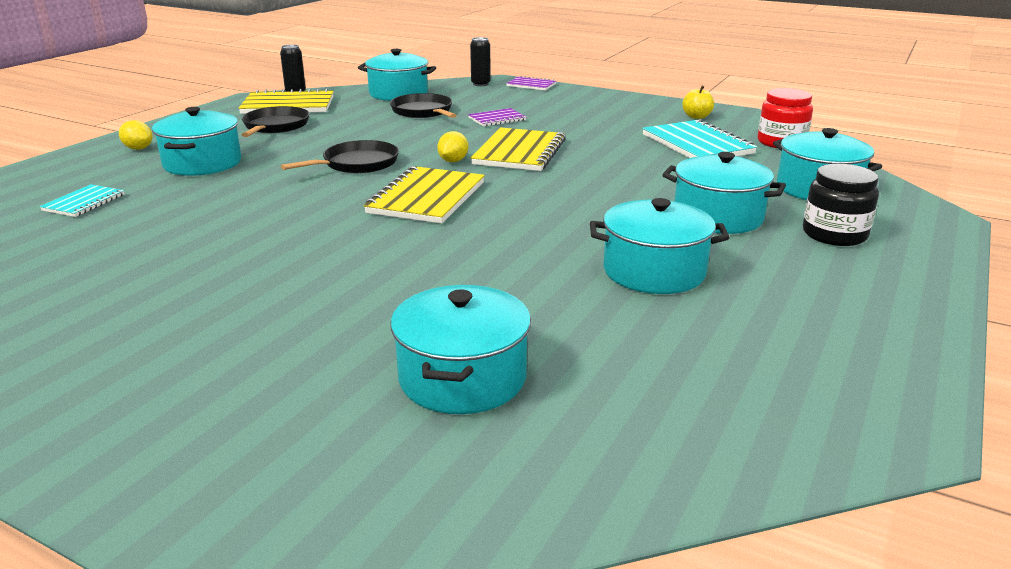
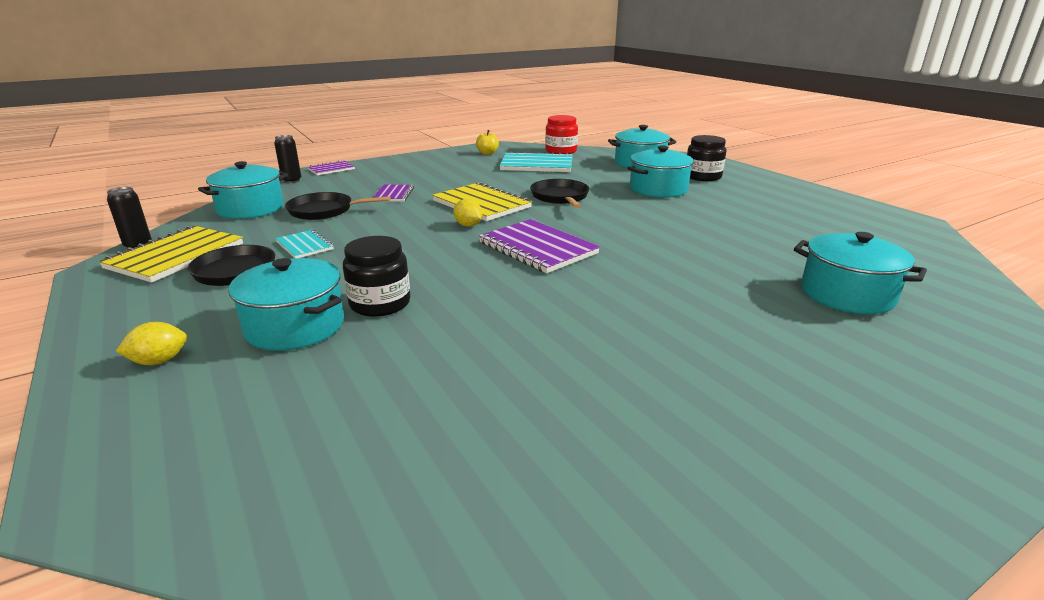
camera: 60 degrees left, 0 degrees up
(84, 203) = (319, 420): turquoise notebook -> turquoise notebook (304, 246)
(255, 175) = (380, 303): none -> black jar
(357, 164) = (420, 257): black pan -> black pan (560, 197)
(427, 198) = (537, 248): yellow notebook -> purple notebook
(654, 271) = (723, 219): turquoise pot -> none

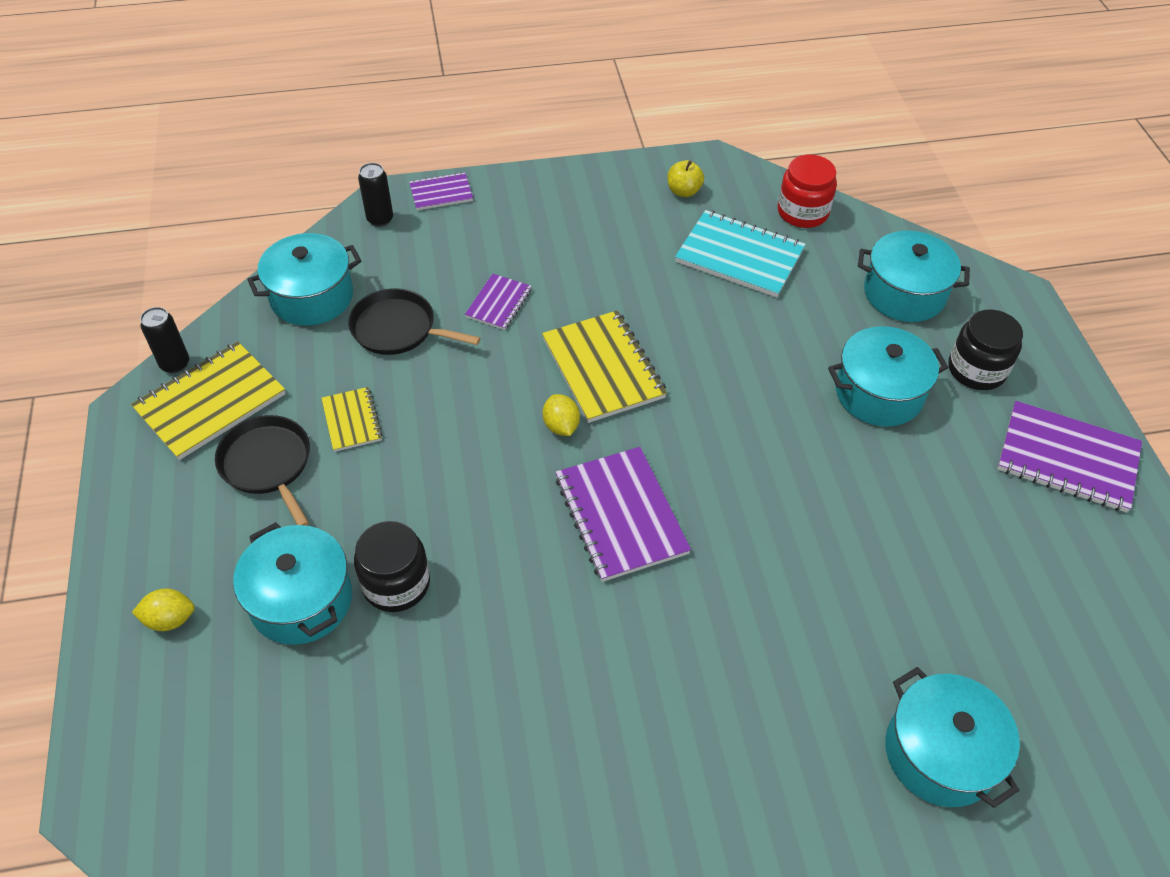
camera: 20 degrees right, 25 degrees up
(304, 246) = (352, 420): turquoise notebook -> yellow notebook
(560, 197) = (720, 377): black pan -> none
(782, 192) = (1067, 458): none -> purple notebook

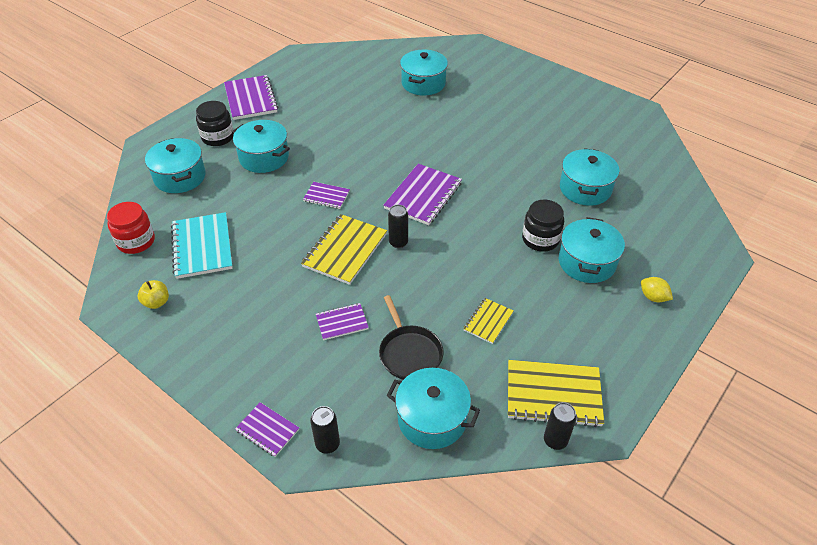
camera: 130 degrees left, 5 degrees down
(268, 464) = (551, 333): black pan -> none
(416, 748) = (585, 189): none -> turquoise pot
(561, 426) = (398, 242): yellow lemon -> black can
(725, 410) = (326, 196): none -> purple notebook

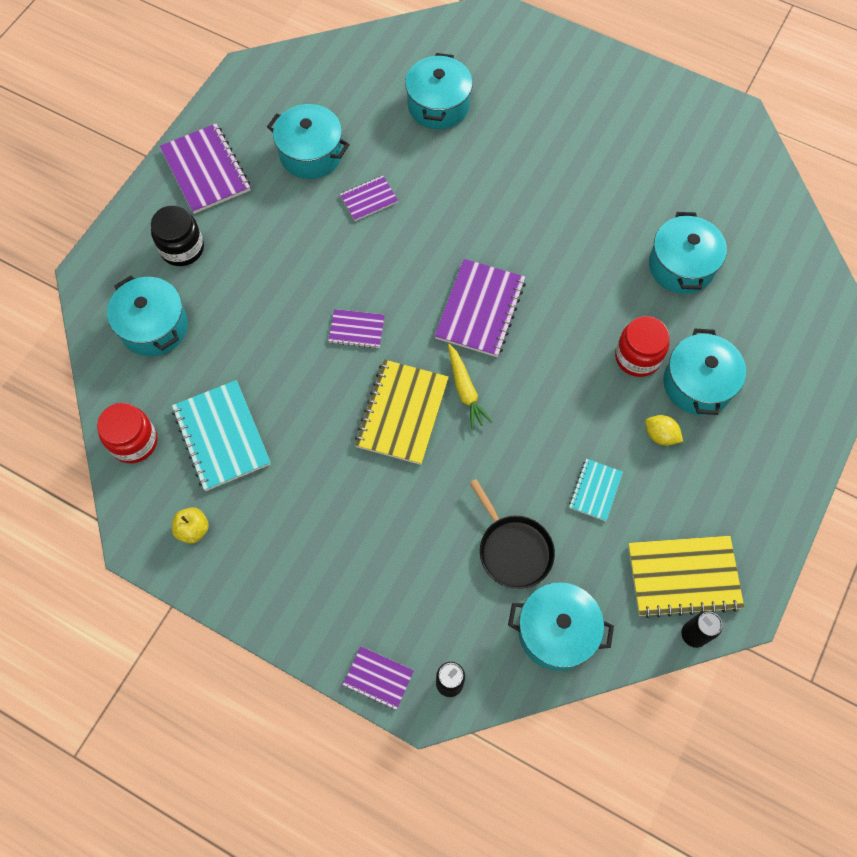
camera: 10 degrees left, 20 degrees up
(264, 157) = (256, 275): turquoise pot -> turquoise pot (311, 154)
(342, 322) = (425, 520): purple notebook -> purple notebook (369, 199)
(398, 242) = (465, 390): black can -> yellow carrot
(488, 321) = (595, 490): yellow notebook -> turquoise notebook
(540, 239) = (637, 357): black jar -> red jar
(653, 297) = (780, 423): yellow lemon -> yellow lemon (660, 435)

